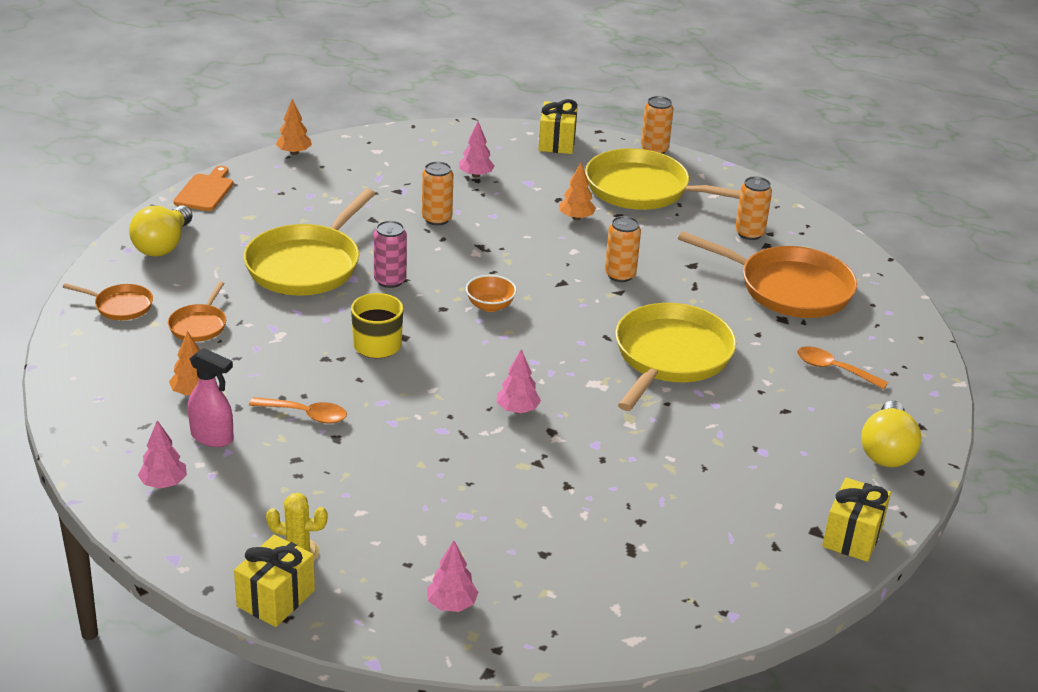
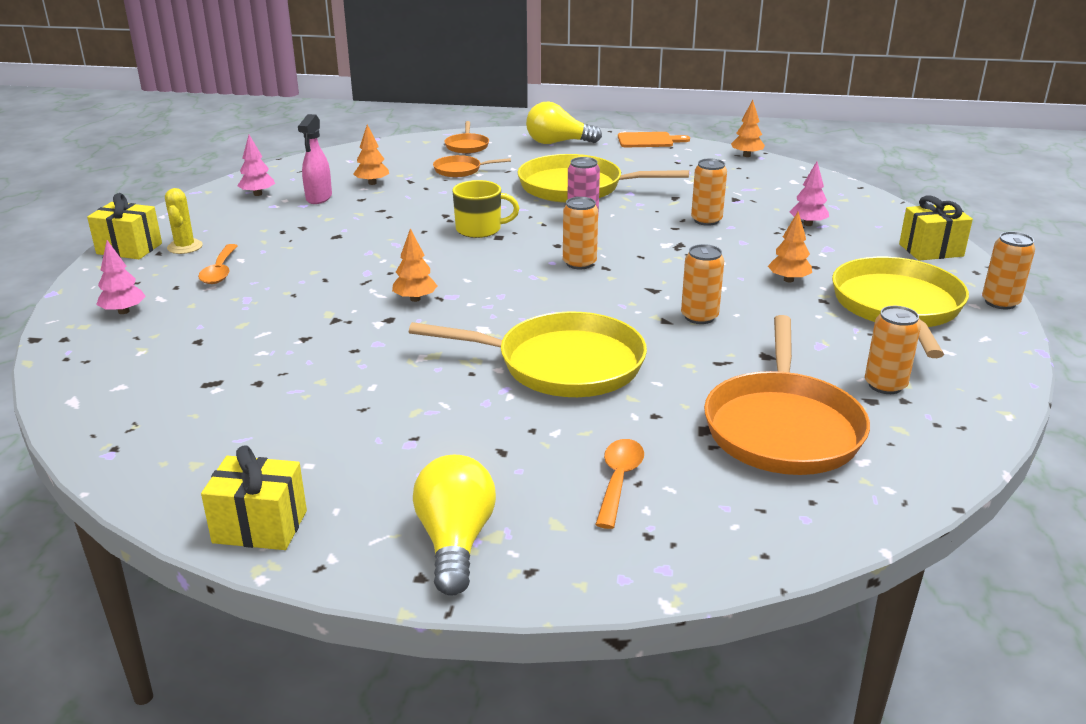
camera: 75 degrees right, 5 degrees down
(306, 414) = (363, 221): orange spoon -> orange spoon (220, 271)
(490, 306) = (579, 263): orange bowl -> orange can
(517, 410) = (415, 299): pink tree -> orange tree
(887, 450) = (455, 542): yellow light bulb -> yellow light bulb turned 90 degrees clockwise

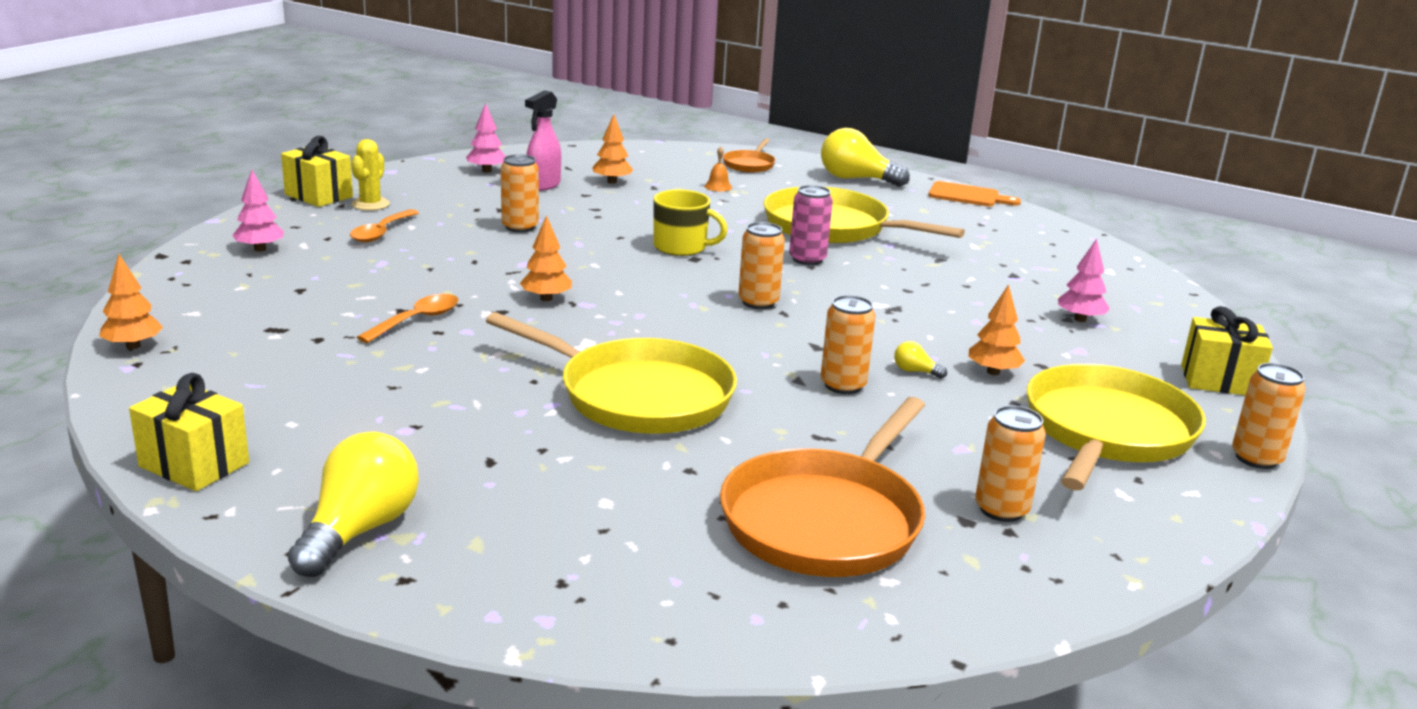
camera: 20 degrees right, 5 degrees down
(460, 170) = (718, 186): orange pan -> orange bell
(618, 480) = (584, 521): orange spoon -> orange spoon (417, 320)
(706, 220) = (954, 290): orange can -> orange can (520, 227)
(737, 293) = (915, 371): none -> yellow light bulb
(746, 155) = (1076, 233): orange tree -> orange tree (133, 346)

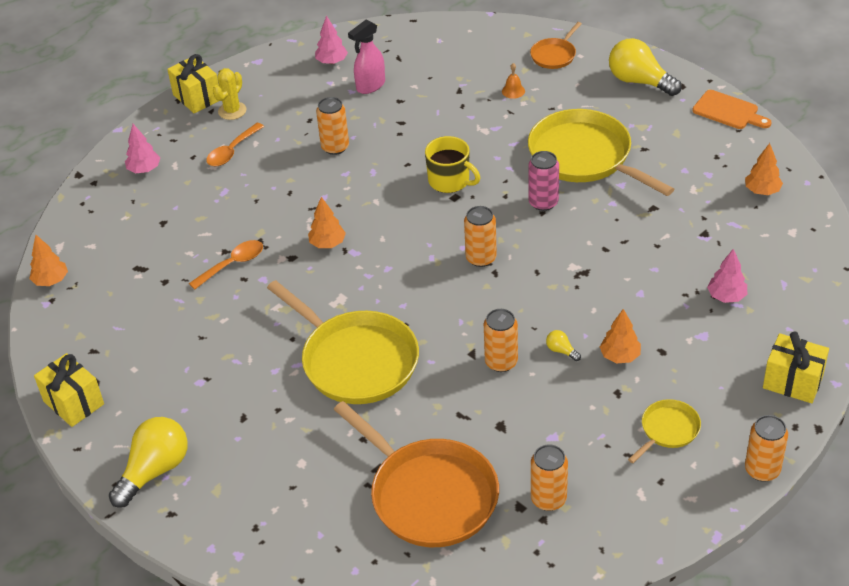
camera: 20 degrees right, 20 degrees up
(612, 182) = (427, 81): orange tree -> orange tree (762, 191)
(825, 520) = (430, 495): orange pan -> orange pan turned 90 degrees counterclockwise
(1107, 431) = (668, 430): yellow pan -> yellow pan, size x0.48

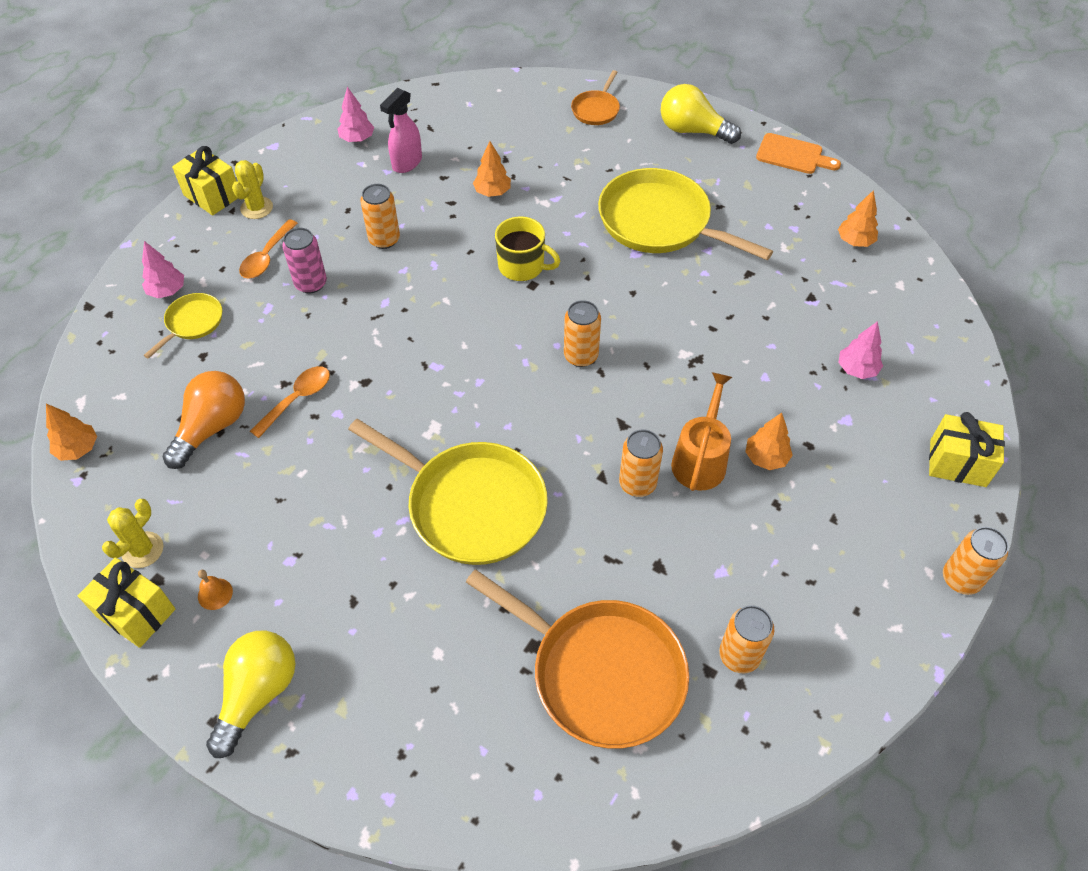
camera: 15 degrees left, 10 degrees up
(87, 359) = (142, 550): none -> yellow cactus
(159, 277) = (212, 427): none -> orange light bulb
(327, 244) = (403, 359): orange tree -> orange tree (492, 192)
(513, 91) = (563, 154): orange bell -> orange bell (215, 594)
(543, 202) = (631, 281): pink can -> pink can (311, 283)
(561, 351) = (700, 460): yellow light bulb -> orange watering can
(668, 430) = (845, 543): yellow pan -> yellow pan (192, 322)

